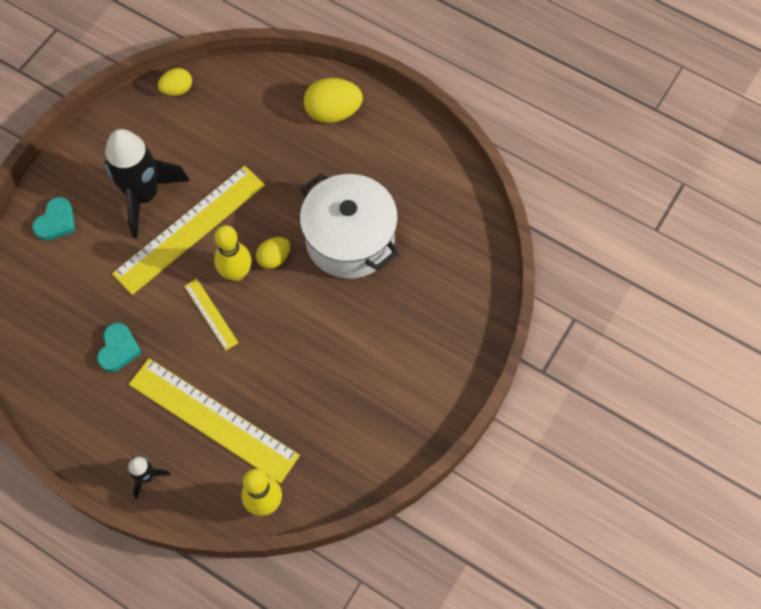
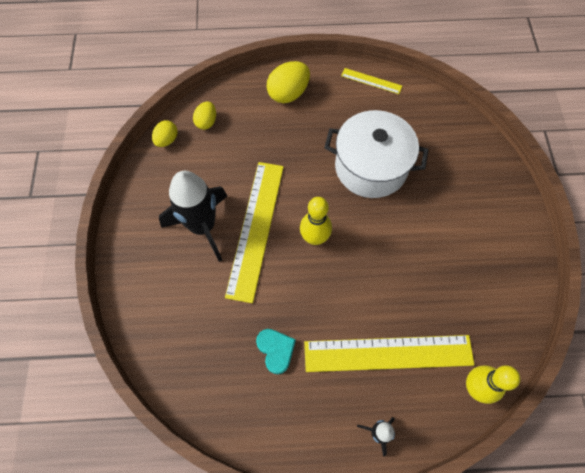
camera: 35 degrees left, 0 degrees up
(56, 222) = (150, 287): turquoise heart -> none
(211, 314) = (321, 278): yellow ruler -> yellow ruler (371, 81)
(274, 258) = (332, 211): yellow egg -> yellow egg (206, 122)

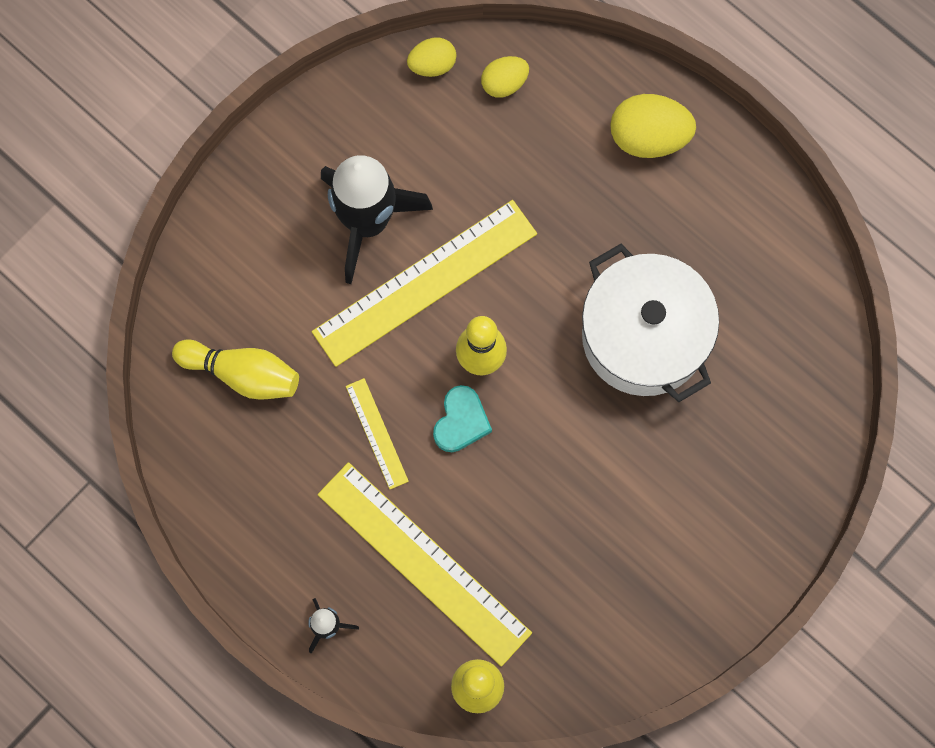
camera: 45 degrees right, 10 degrees up
(210, 349) = (242, 374): none -> yellow bowling pin
(276, 350) = (309, 442): turquoise heart -> turquoise heart (461, 421)
(371, 81) = (778, 219): yellow ruler -> yellow ruler (377, 433)

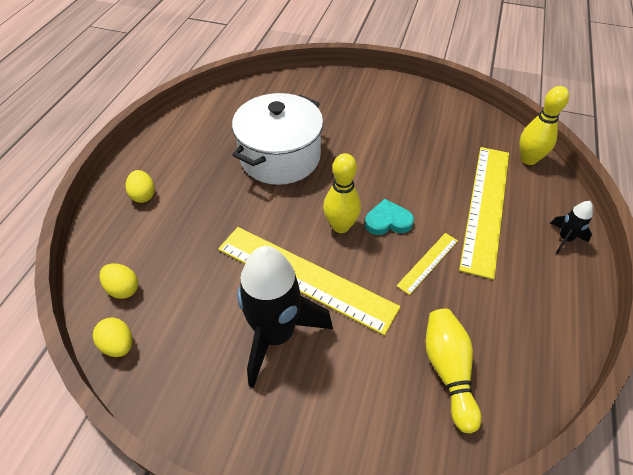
camera: 115 degrees left, 25 degrees down
(648, 137) = (143, 195): yellow egg -> yellow egg, size x0.60

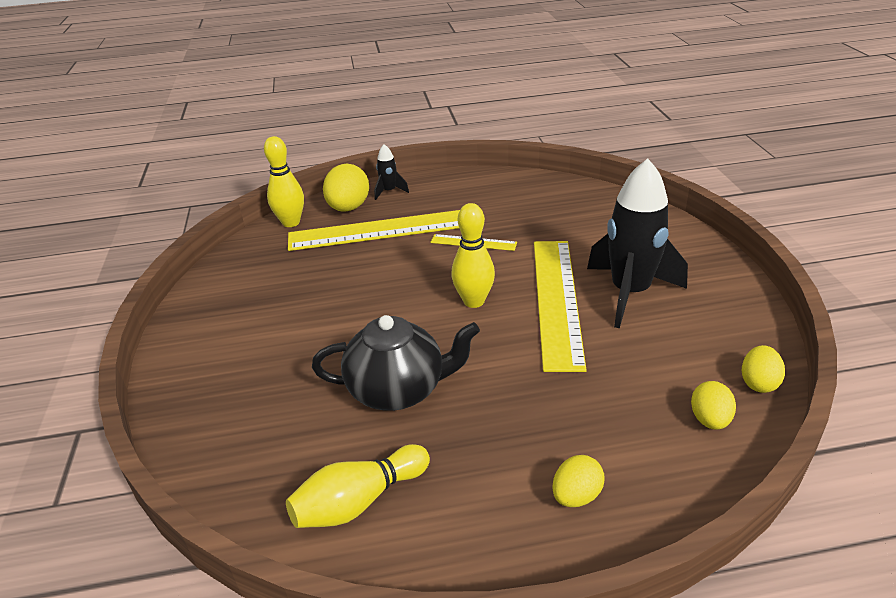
camera: 115 degrees left, 15 degrees down
(280, 157) = (398, 390): white pot -> black teapot
(387, 221) = (442, 276): turquoise heart -> none
(448, 370) = (565, 211): yellow bowling pin -> yellow bowling pin (359, 501)
(540, 200) = (348, 208): none -> yellow egg

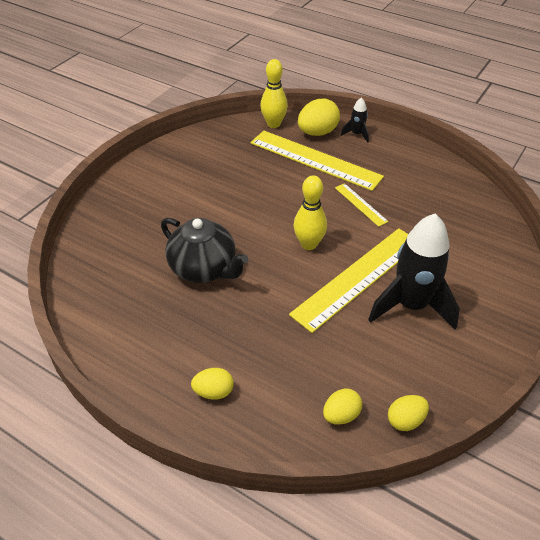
camera: 40 degrees right, 10 degrees up
(359, 501) = (120, 312): yellow bowling pin -> none

